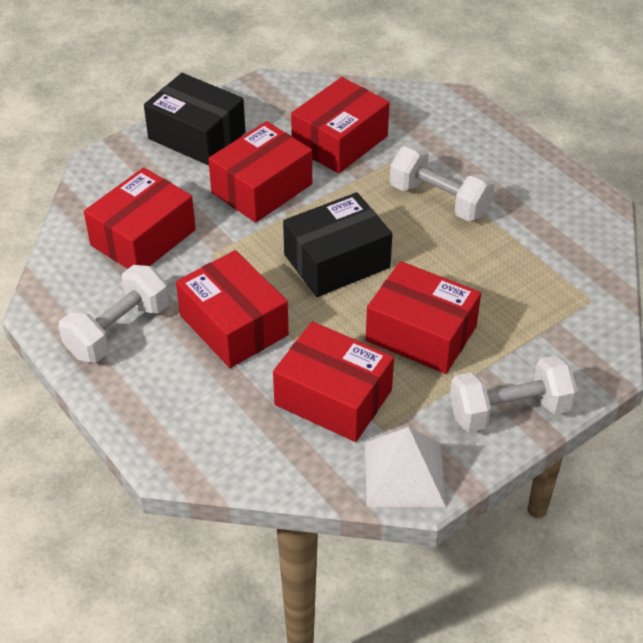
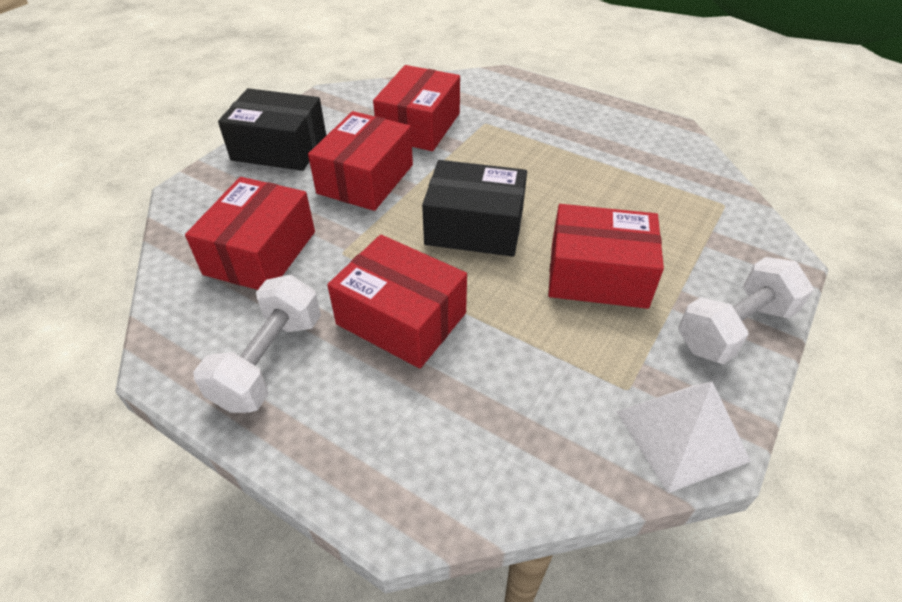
camera: 20 degrees left, 0 degrees up
(333, 397) = (551, 368): red box -> none
(337, 261) = (474, 227): black box -> black box turned 60 degrees clockwise
(439, 200) = (537, 153): white dumbbell -> none

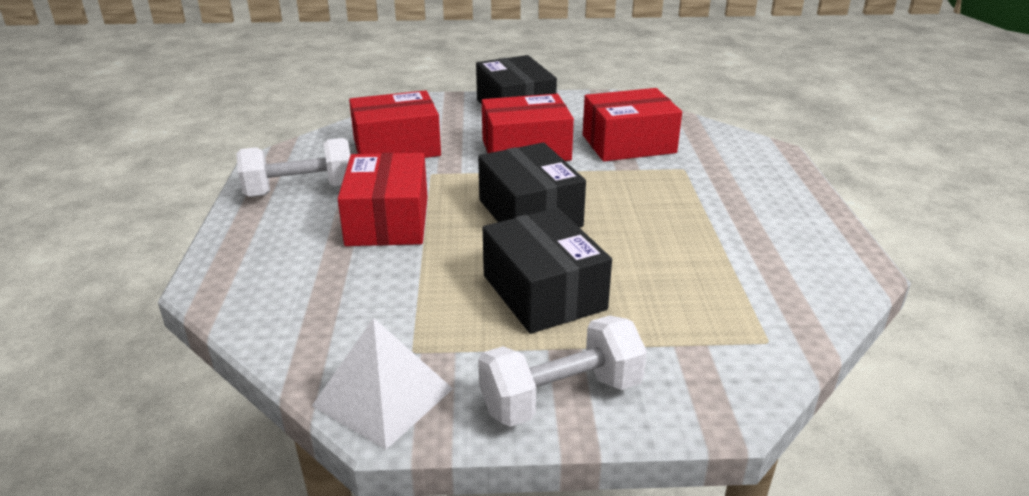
camera: 55 degrees right, 15 degrees down
(598, 275) = (543, 292): red box -> black box
(734, 328) = (561, 396): white dumbbell -> white dumbbell turned 45 degrees counterclockwise

